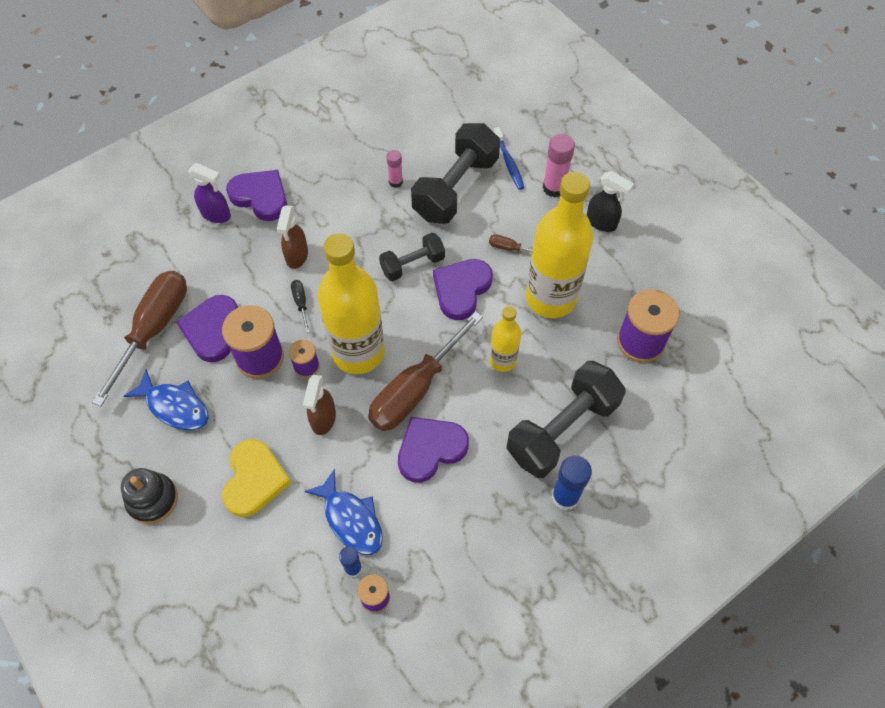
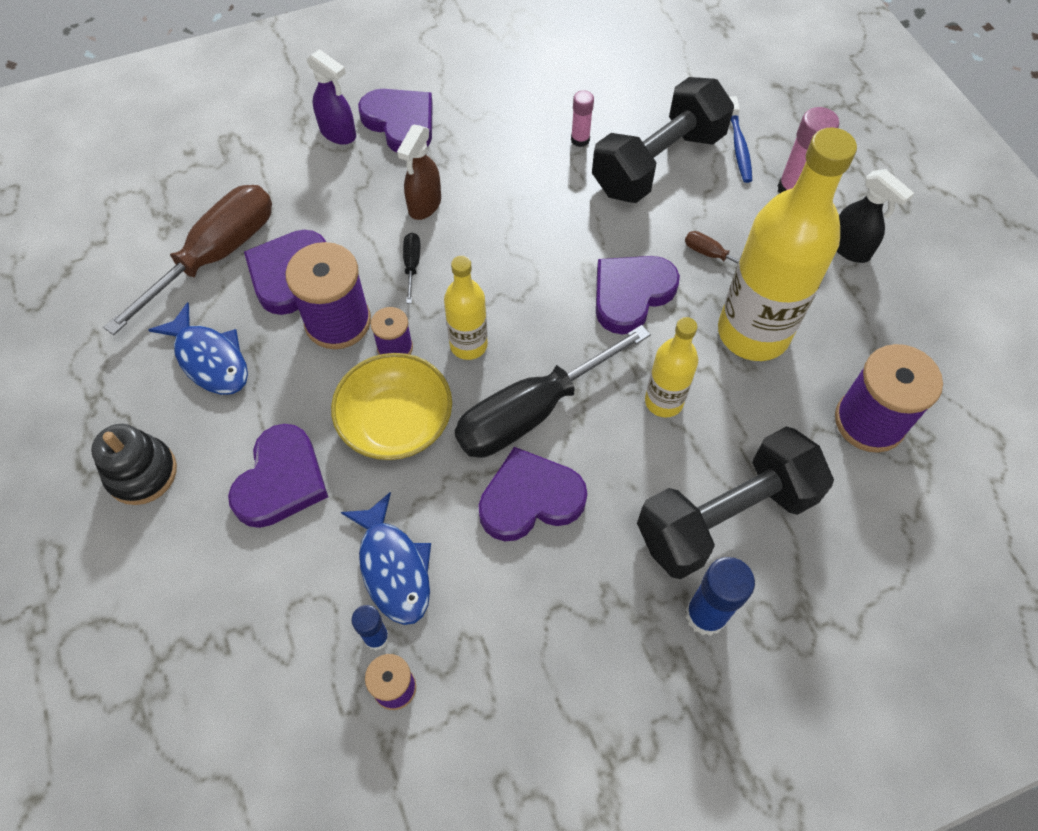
camera: 15 degrees right, 0 degrees up
(254, 480) = (281, 480): yellow heart -> purple heart
(323, 419) = (396, 422): brown spray bottle -> yellow bowl
(358, 352) = (468, 345): yellow bottle -> yellow bottle, size x0.51
(412, 264) = (573, 248): black dumbbell -> none
(416, 389) = (533, 411): brown screwdriver -> black screwdriver

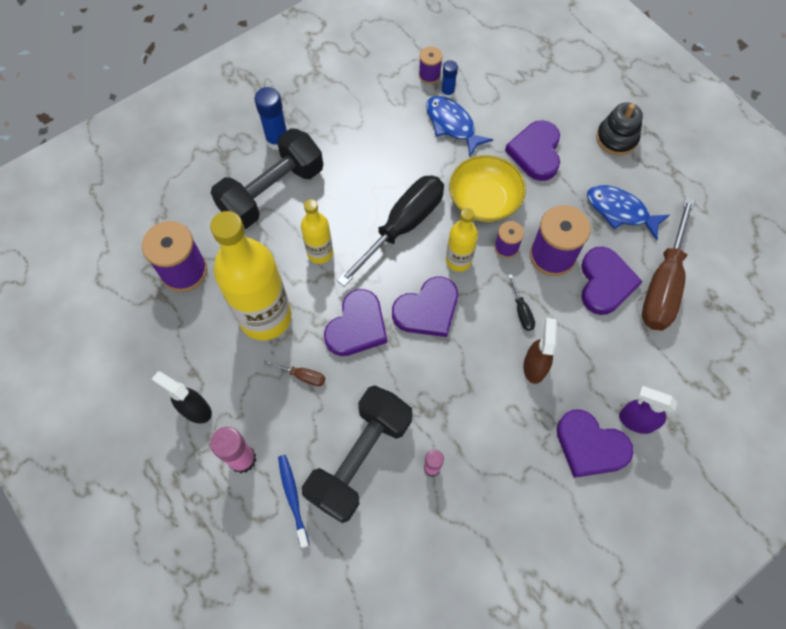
camera: 165 degrees right, 5 degrees up
(530, 499) = (388, 176): purple heart -> purple heart (427, 310)

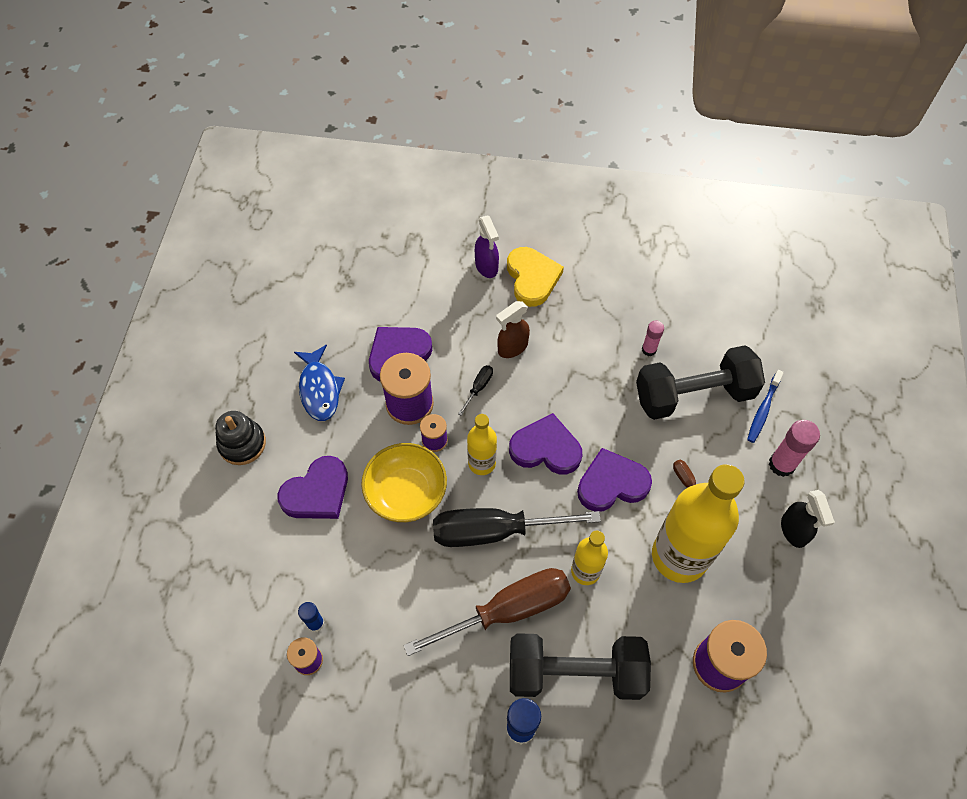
camera: 135 degrees left, 5 degrees down
(452, 125) = (350, 585): blue fish -> none
(590, 446) = (532, 278): purple heart -> yellow heart
(663, 283) = (360, 319): brown screwdriver -> brown screwdriver (507, 610)

